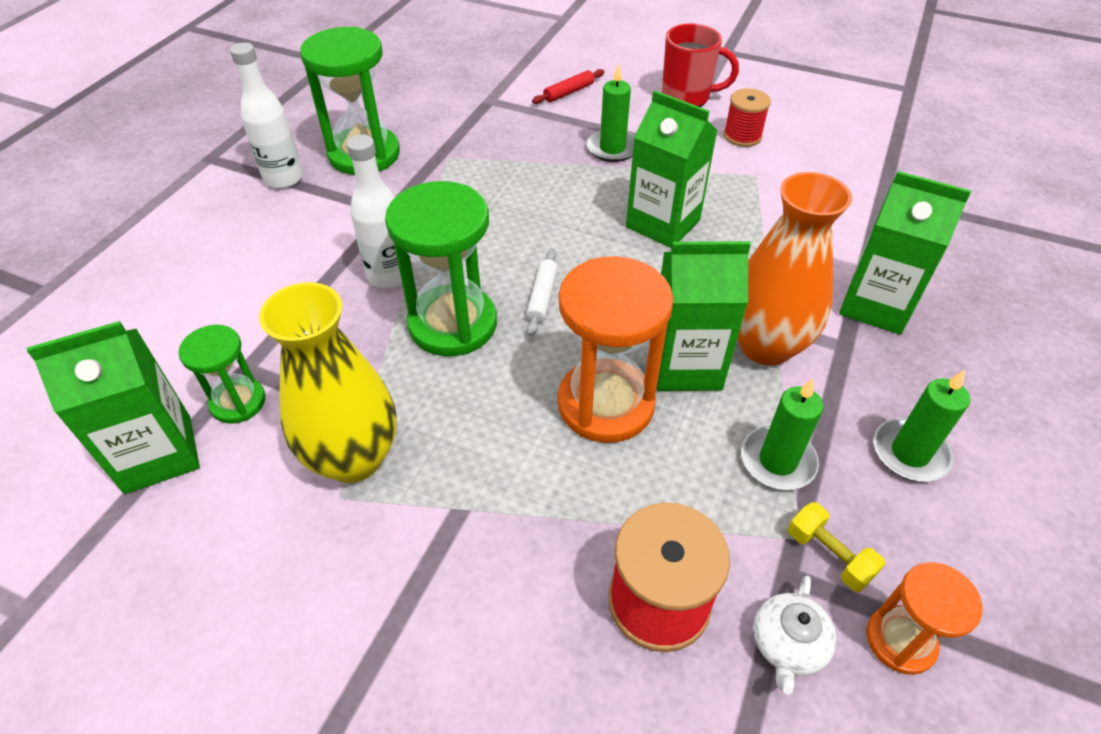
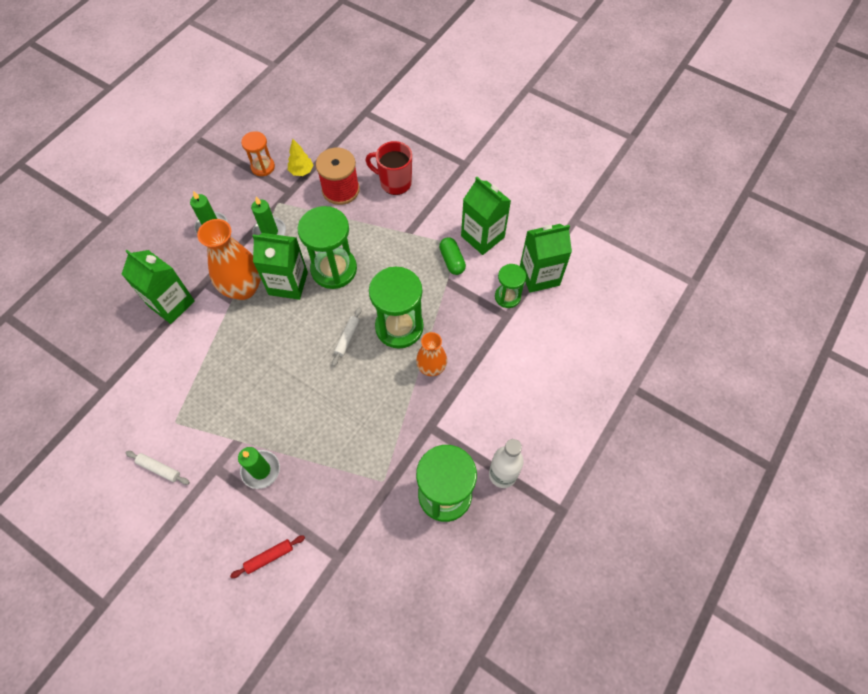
camera: 170 degrees left, 15 degrees up
(354, 458) = (452, 261): yellow vase -> green capsule
(389, 276) = (431, 368): white bottle -> orange vase
(605, 404) = (334, 269): orange hourglass -> green hourglass
(663, 223) = (257, 385): green carton -> green carton (482, 236)
(687, 97) = (174, 531): red mug -> red mug (394, 182)
(742, 136) = (159, 469): red spool -> white rolling pin
(788, 644) = (301, 171): white teapot -> yellow tree
(828, 555) = (271, 195): yellow dumbbell -> none

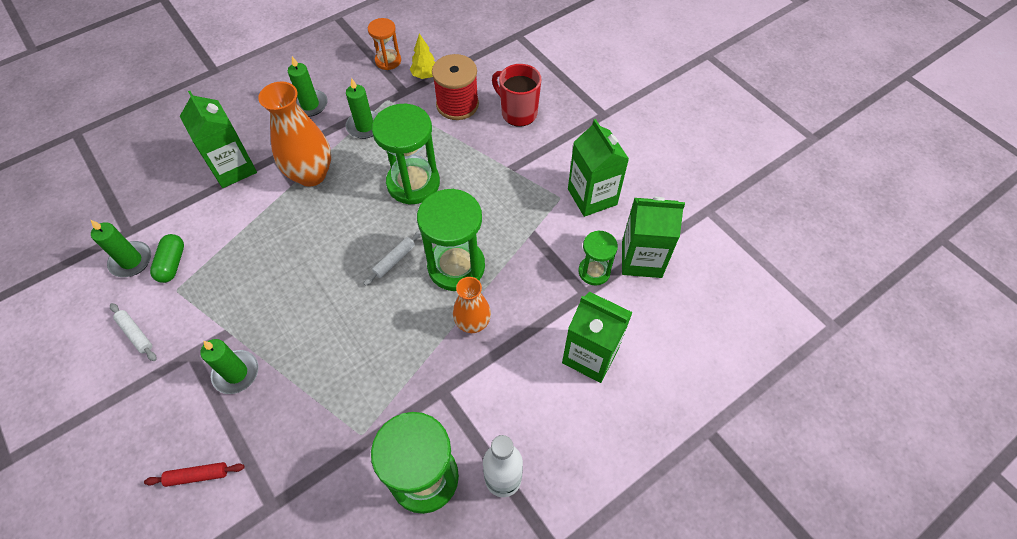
camera: 20 degrees right, 5 degrees down
(122, 411) = (131, 261): none -> green candle
(288, 283) = (359, 183): green carton -> green carton (590, 355)
(452, 261) = (546, 212): green capsule -> green capsule (172, 263)

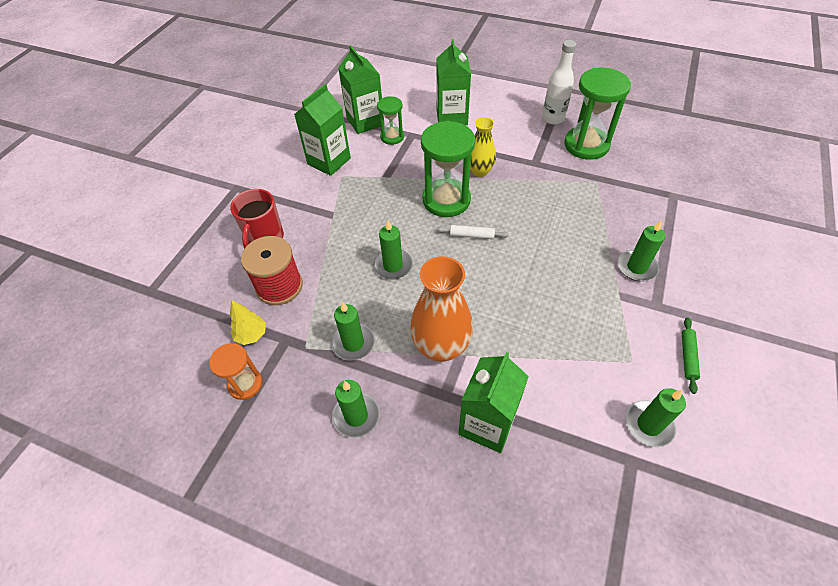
camera: 120 degrees left, 5 degrees down
(135, 334) = (687, 357): white rolling pin -> green rolling pin
(172, 263) = (617, 386): green capsule -> none
(197, 475) = (705, 239): red rolling pin -> none
(413, 183) = (393, 266): green hourglass -> green candle
(473, 323) = (480, 171): orange vase -> yellow vase

